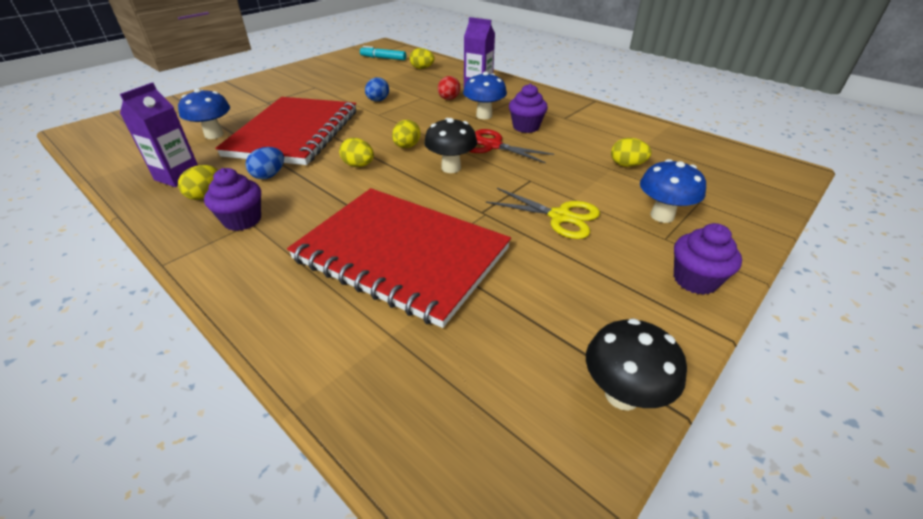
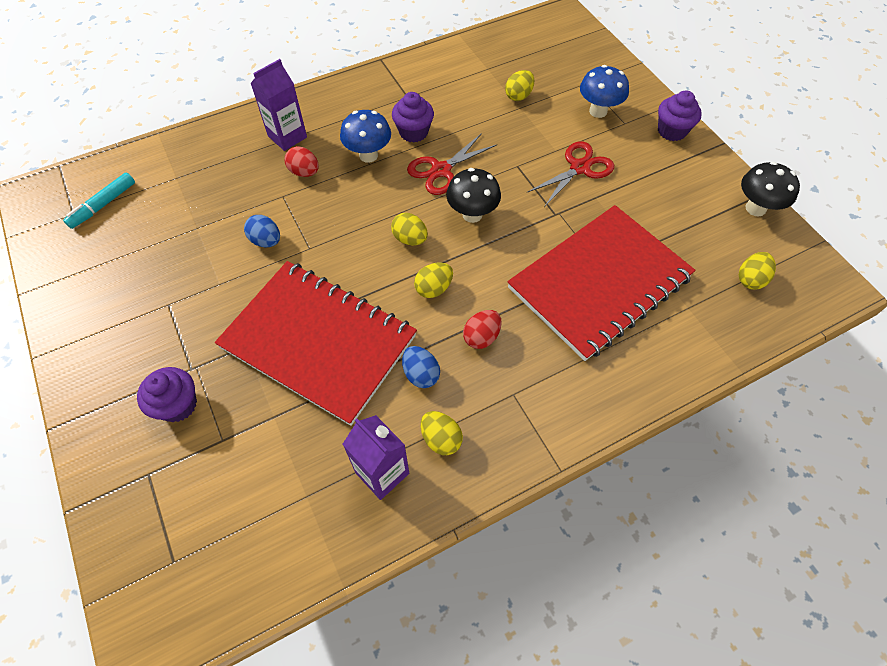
camera: 70 degrees left, 20 degrees up
(214, 135) = (275, 436): blue mushroom -> none
(242, 220) = (506, 401): purple cupcake -> purple cupcake (178, 405)
(312, 196) = (481, 337): none -> red egg
(422, 68) = (180, 171): yellow egg -> yellow egg (750, 279)
(560, 217) = (579, 168): yellow scissors -> red scissors

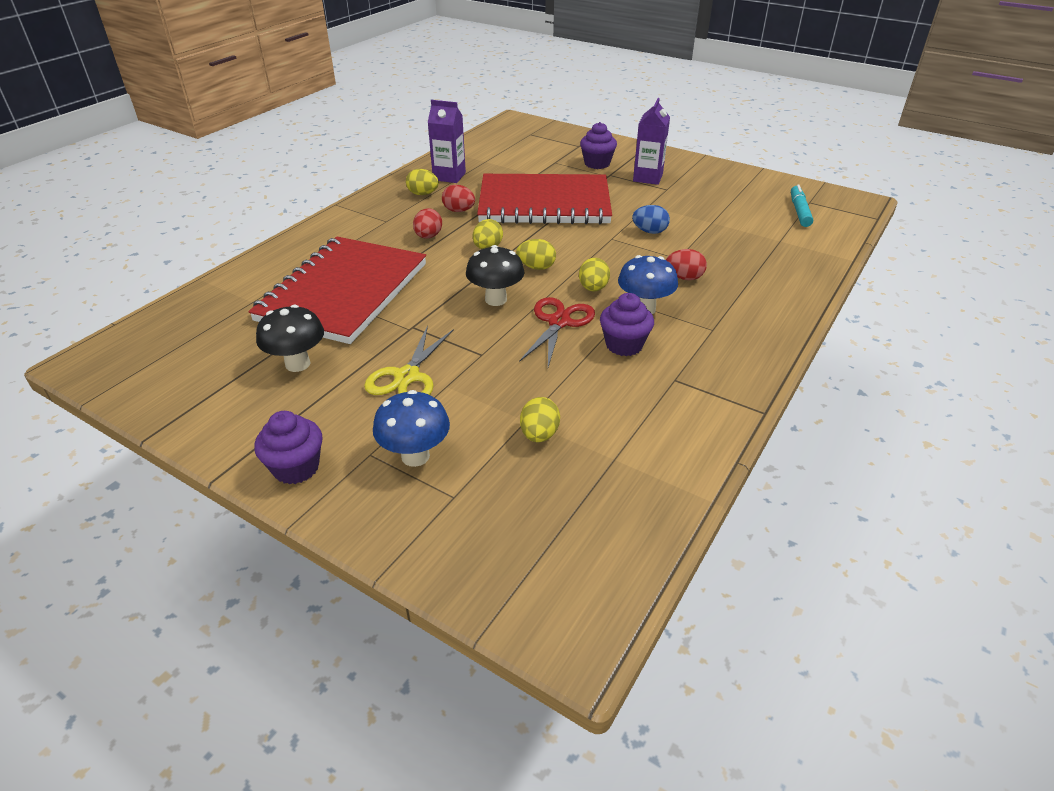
camera: 150 degrees right, 20 degrees down
(287, 137) = (740, 296): purple carton -> purple carton (647, 178)
(421, 374) = (459, 211): blue egg -> red egg
(579, 168) = (407, 376): red scissors -> yellow scissors
(750, 279) = (185, 340): yellow egg -> yellow egg (593, 288)
(755, 208) = (171, 408): black mushroom -> black mushroom (298, 364)

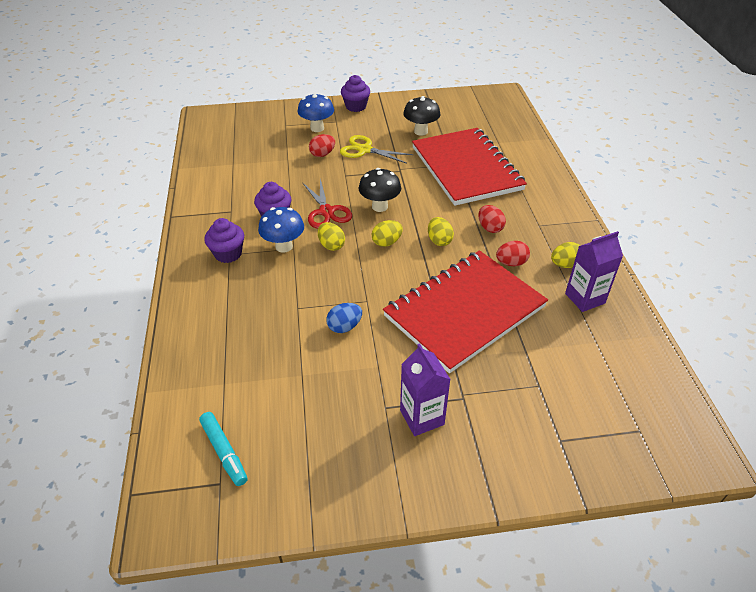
camera: 140 degrees right, 5 degrees up
(407, 376) = (365, 150): yellow scissors -> yellow scissors turned 45 degrees counterclockwise
(539, 434) = (275, 157): yellow egg -> none
(597, 163) = (497, 411): purple cupcake -> purple cupcake (228, 254)
(684, 277) = (278, 289): red egg -> red egg (322, 154)

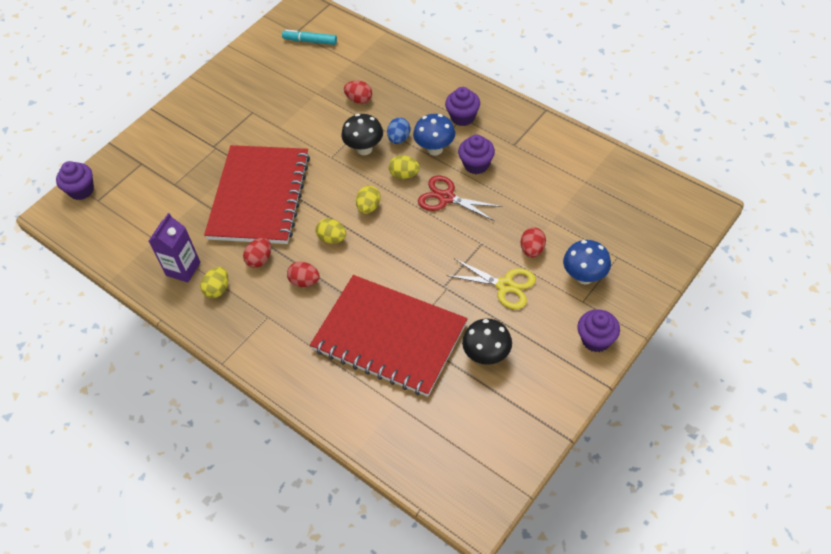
camera: 140 degrees right, 10 degrees up
(276, 334) = (359, 99): none -> red egg
(344, 327) = (325, 132): blue egg -> blue egg (399, 139)
(365, 150) = (505, 286): yellow scissors -> yellow scissors turned 45 degrees clockwise
(380, 207) = (413, 234): black mushroom -> black mushroom (364, 149)
(422, 417) = (227, 121): purple carton -> none
(655, 459) = (81, 190): none -> purple cupcake

